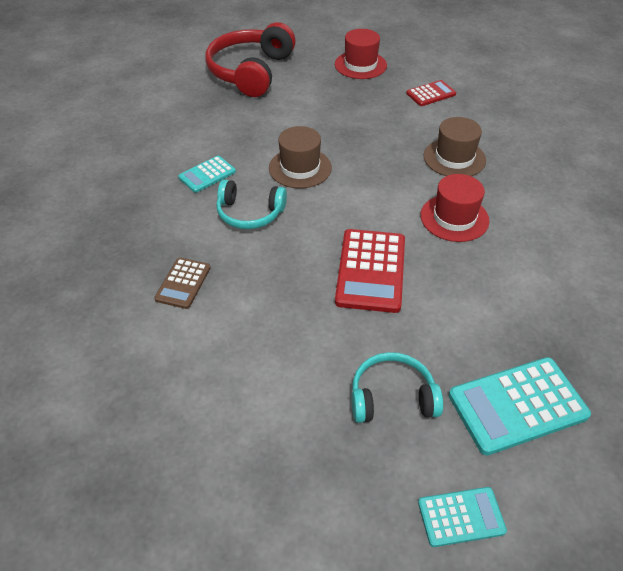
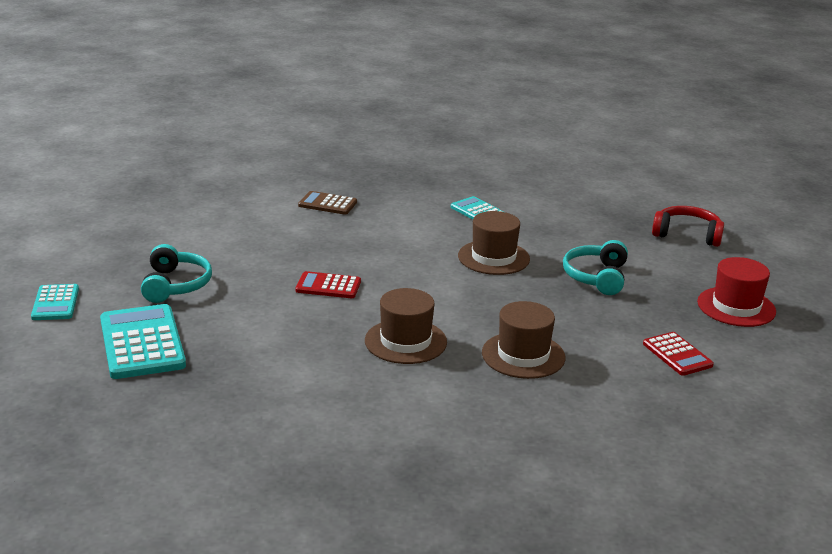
camera: 90 degrees right, 20 degrees down
(250, 213) = (418, 231): turquoise headphones -> turquoise headphones (596, 277)
(251, 72) = (687, 234): red headphones -> red headphones, size x0.58
(371, 271) = (328, 286): red calculator -> red calculator, size x0.57
(454, 218) = (405, 341): red hat -> brown hat

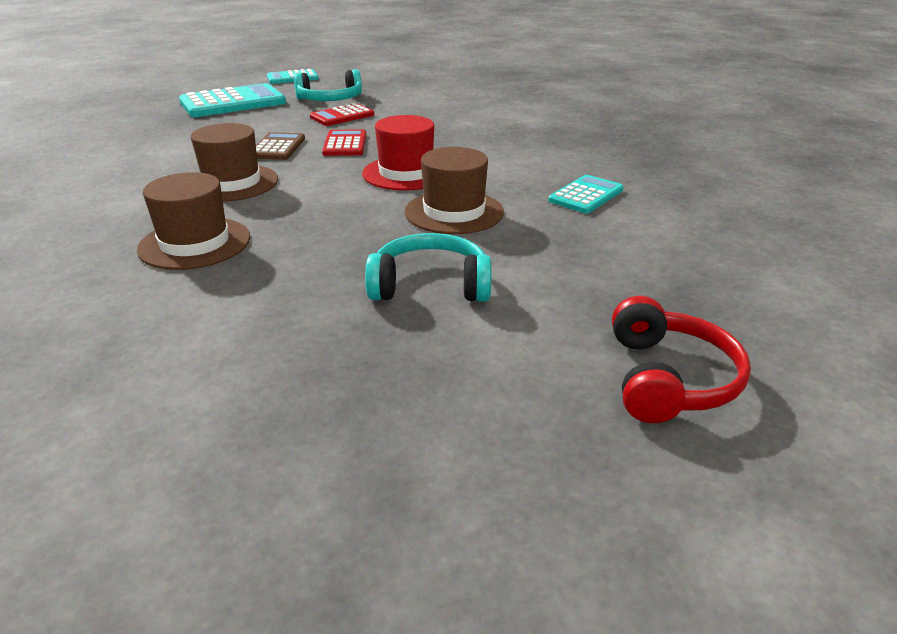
camera: 80 degrees right, 5 degrees up
(327, 204) = (533, 127): brown calculator -> brown calculator (278, 147)
(677, 355) = (180, 364): red calculator -> red calculator (342, 116)
(736, 307) = (365, 441): red hat -> red hat (406, 173)

